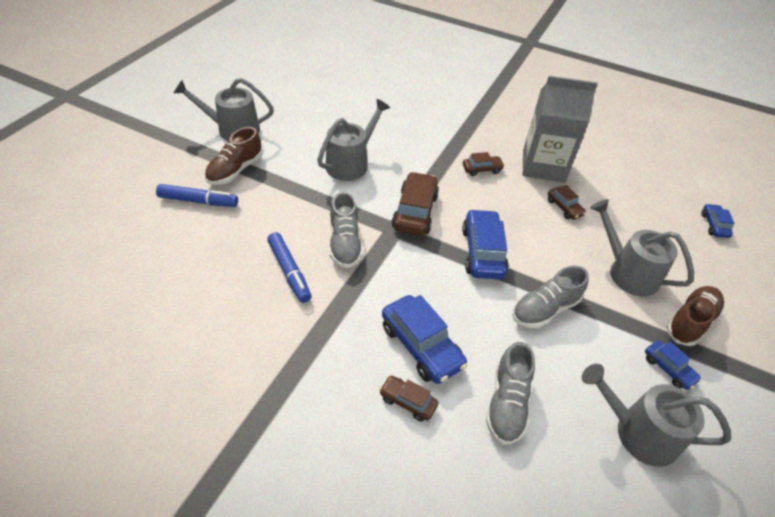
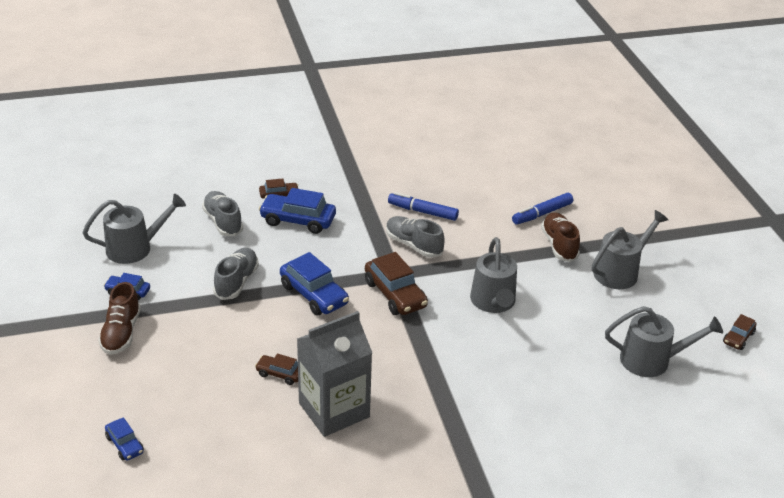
camera: 140 degrees right, 10 degrees down
(482, 169) = (385, 367): brown car -> brown car (738, 338)
(628, 272) = (189, 345): grey watering can -> grey watering can (651, 360)

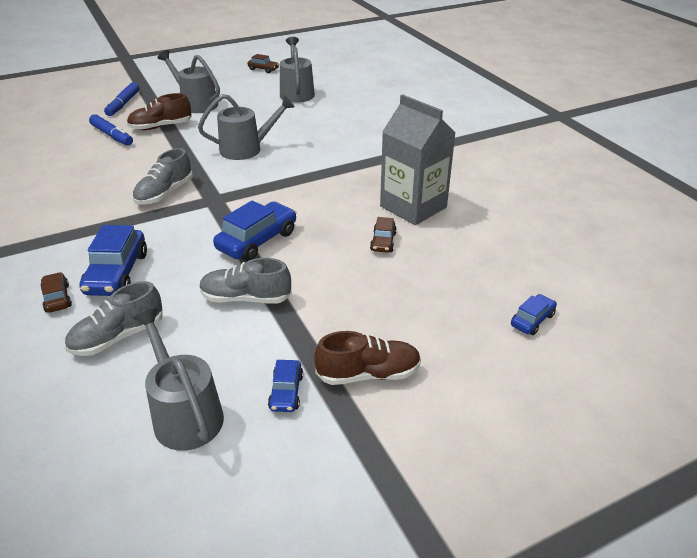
camera: 100 degrees left, 0 degrees up
(395, 294) = (246, 195): brown car -> none
(422, 212) = (104, 194): blue marker -> blue marker (123, 104)

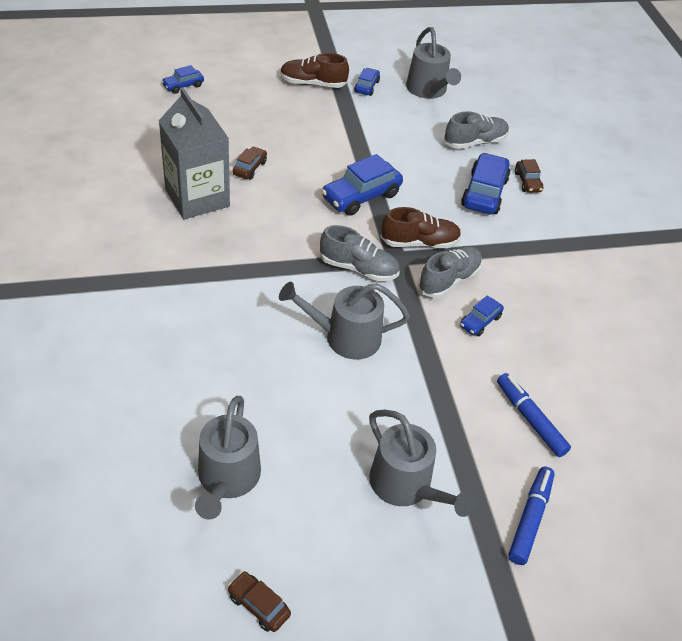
camera: 170 degrees left, 10 degrees up
(140, 173) = (480, 321): none -> blue car
(161, 127) = (461, 425): brown shoe -> brown shoe (419, 242)
(246, 298) = (381, 147): grey shoe -> grey shoe (358, 268)

